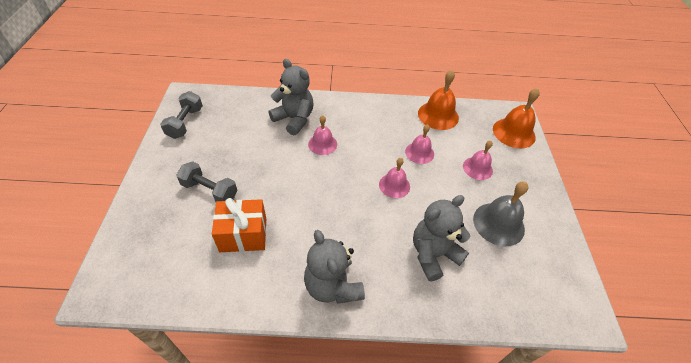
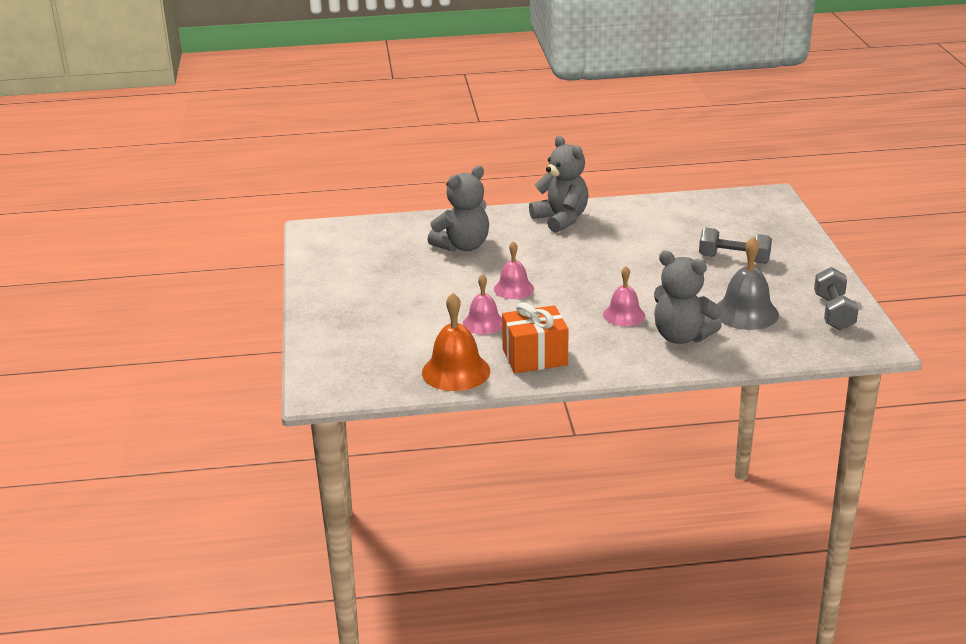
camera: 175 degrees right, 20 degrees down
(243, 235) = (669, 236): orange gift -> orange gift (535, 357)
(477, 168) = (401, 317): pink bell -> none
(498, 224) = (385, 274): grey bell -> grey bell (746, 313)
(514, 133) = (334, 364): orange bell -> none

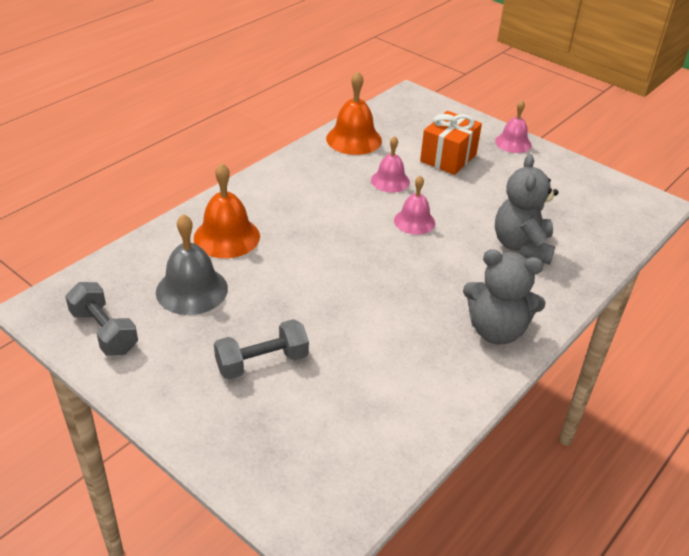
camera: 135 degrees right, 10 degrees up
(535, 357) = (317, 170): orange gift -> orange gift (448, 158)
(624, 315) = (296, 237): pink bell -> pink bell (513, 143)
(681, 336) = (226, 237): grey teddy bear -> orange bell

